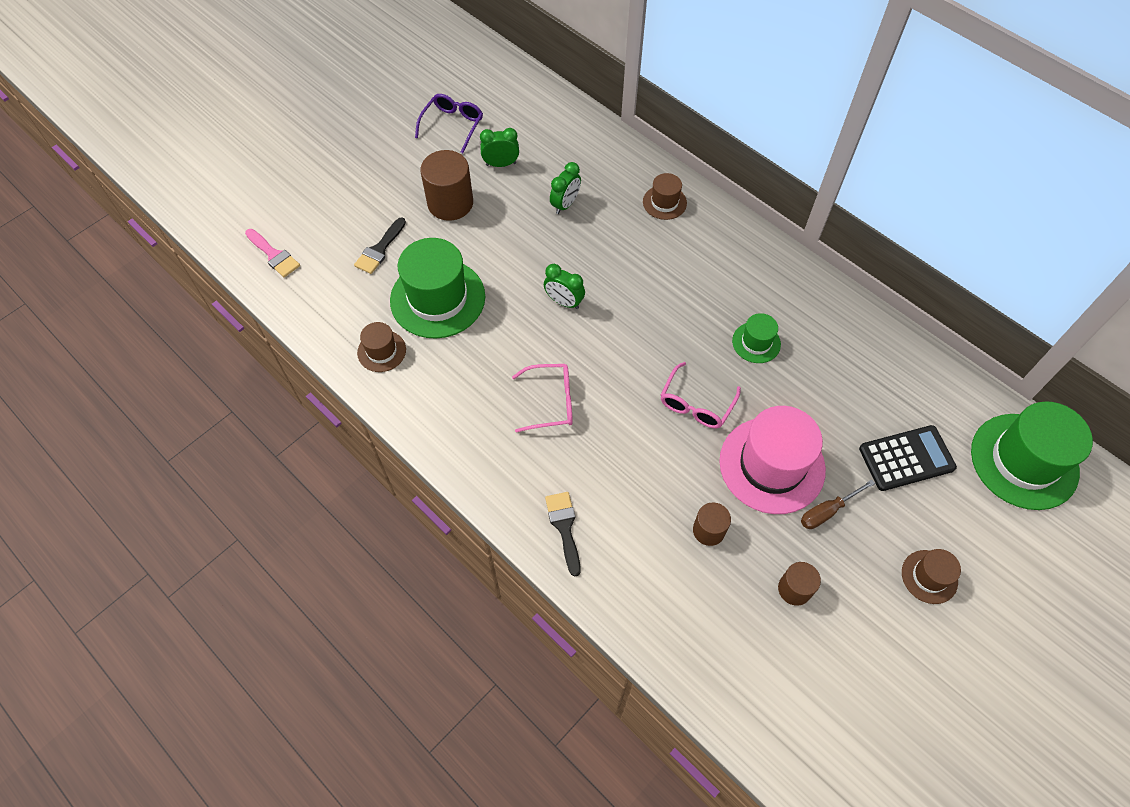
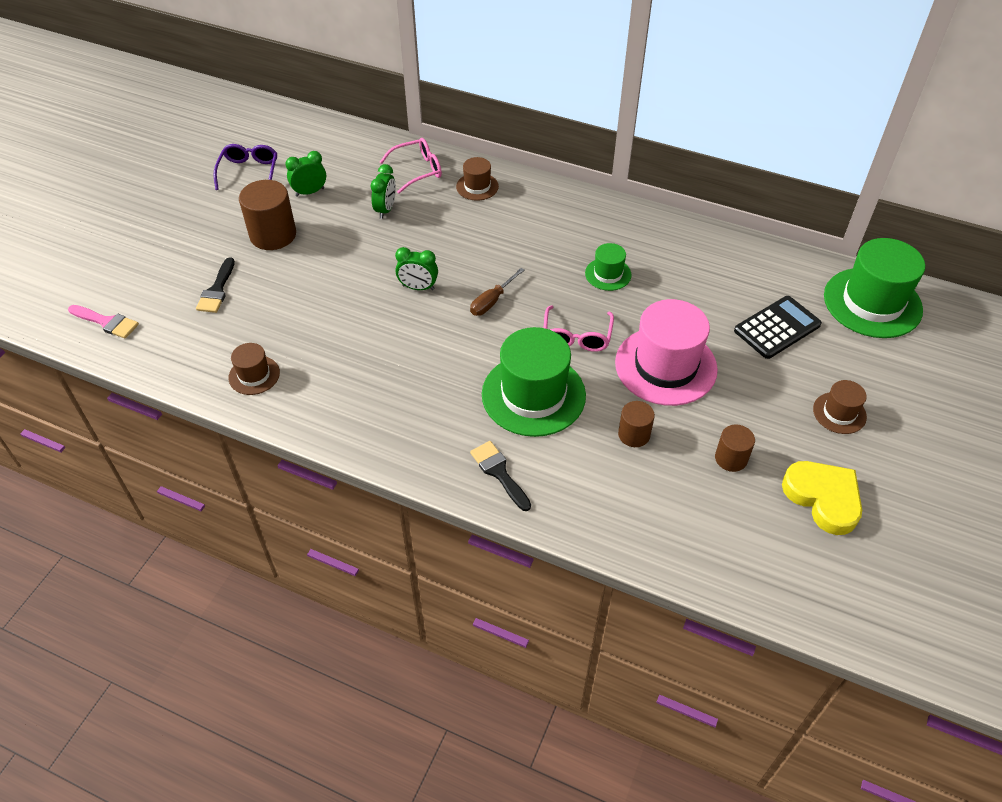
camera: 20 degrees left, 10 degrees down
(437, 298) = (293, 316): green hat -> green hat (533, 395)
(551, 402) = (441, 372): pink glasses -> pink glasses (418, 170)
(827, 511) = (730, 388): brown screwdriver -> brown screwdriver (492, 301)
(869, 665) = (823, 498): none -> yellow heart

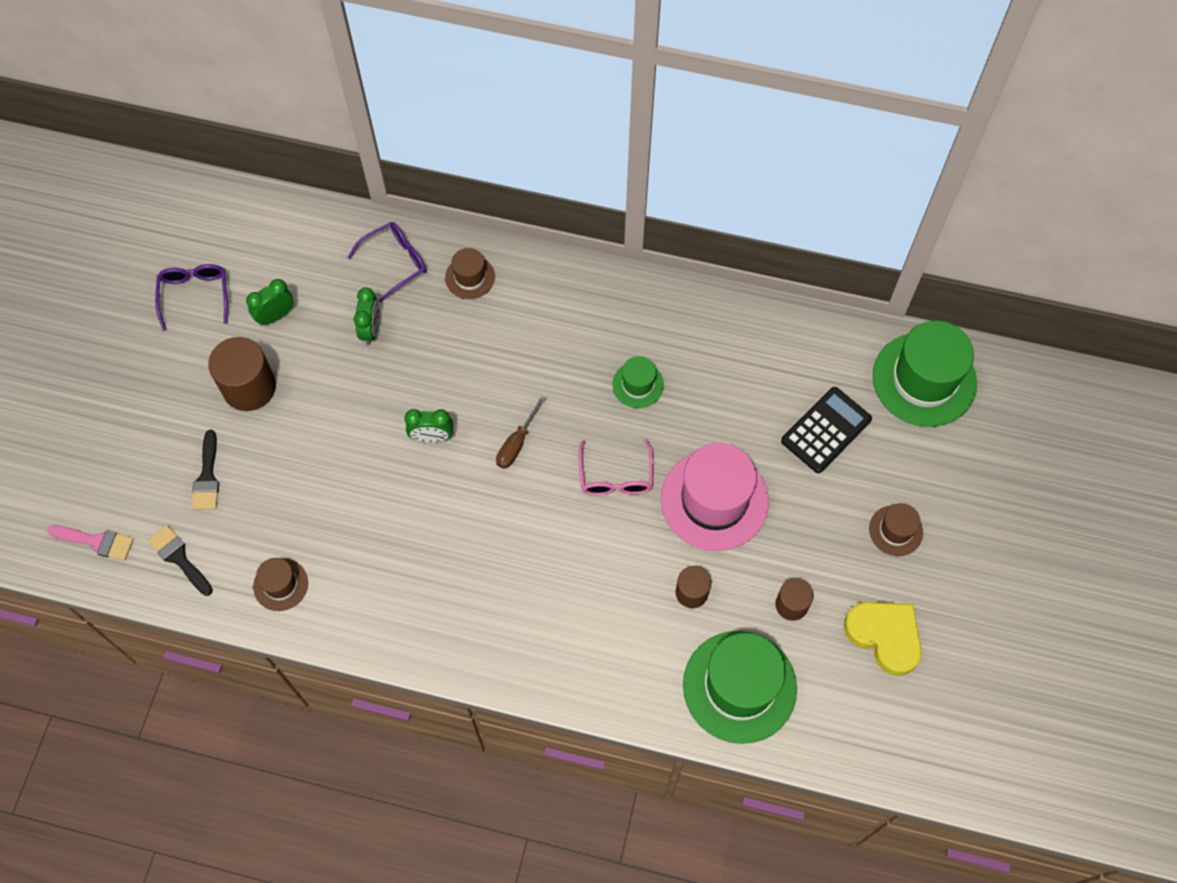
camera: 10 degrees left, 15 degrees up
(418, 170) = (395, 262): pink glasses -> purple glasses
(499, 472) = (562, 661): black brush -> black brush (179, 558)
(533, 395) = (582, 560): green hat -> green hat (739, 686)

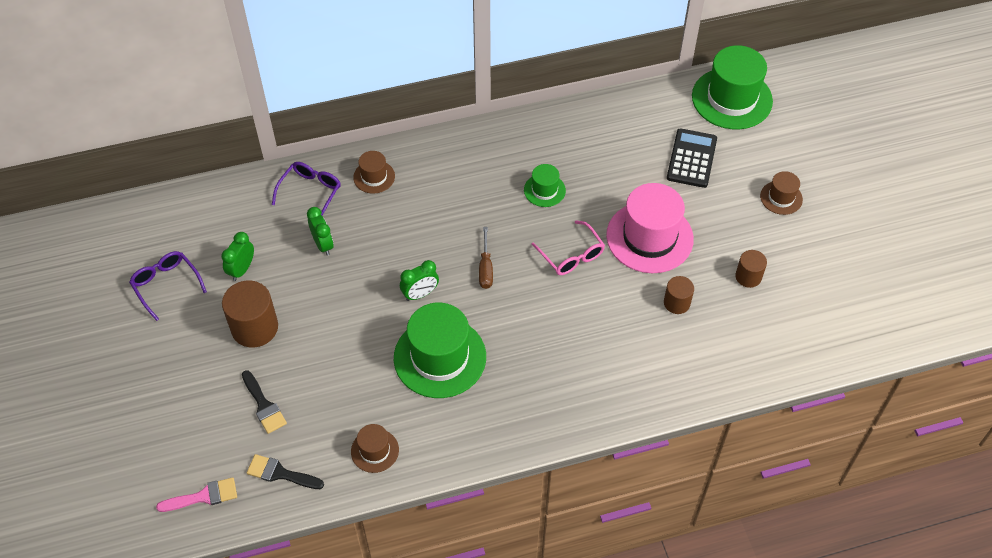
camera: 30 degrees left, 10 degrees down
(739, 686) = (752, 345): green hat -> green hat (440, 357)
(884, 636) = (822, 265): yellow heart -> none

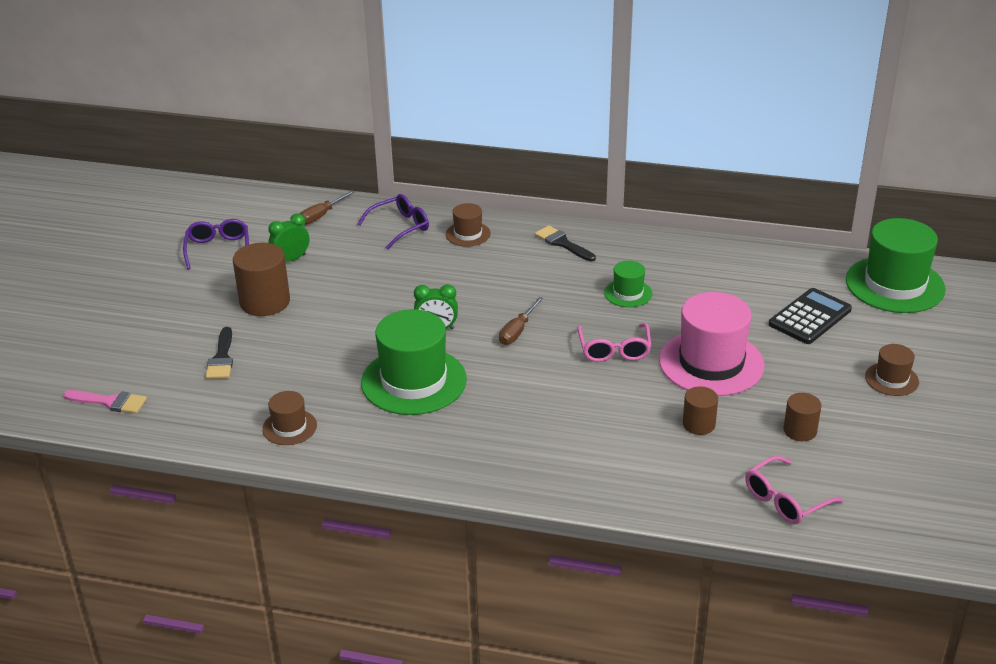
camera: 30 degrees right, 20 degrees down
(231, 207) = (321, 216): none -> brown screwdriver
(280, 473) = (190, 411): black brush -> black brush (562, 243)
(323, 244) = (378, 265): green clock -> none
(775, 347) = (785, 500): none -> pink glasses

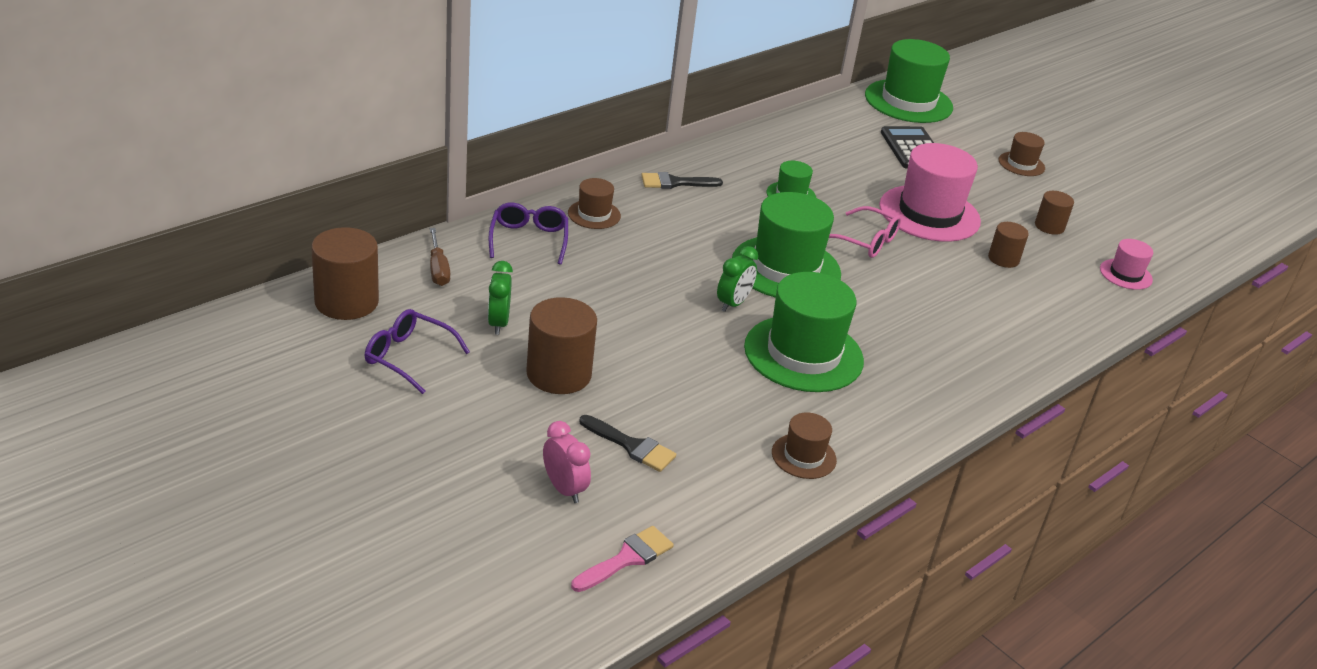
camera: 60 degrees left, 0 degrees up
(152, 353) = (564, 489): none -> pink clock
(247, 207) = (346, 302): none -> brown cylinder
(517, 331) = (786, 268): brown screwdriver -> green hat
(785, 500) = (1125, 274): pink glasses -> pink hat

